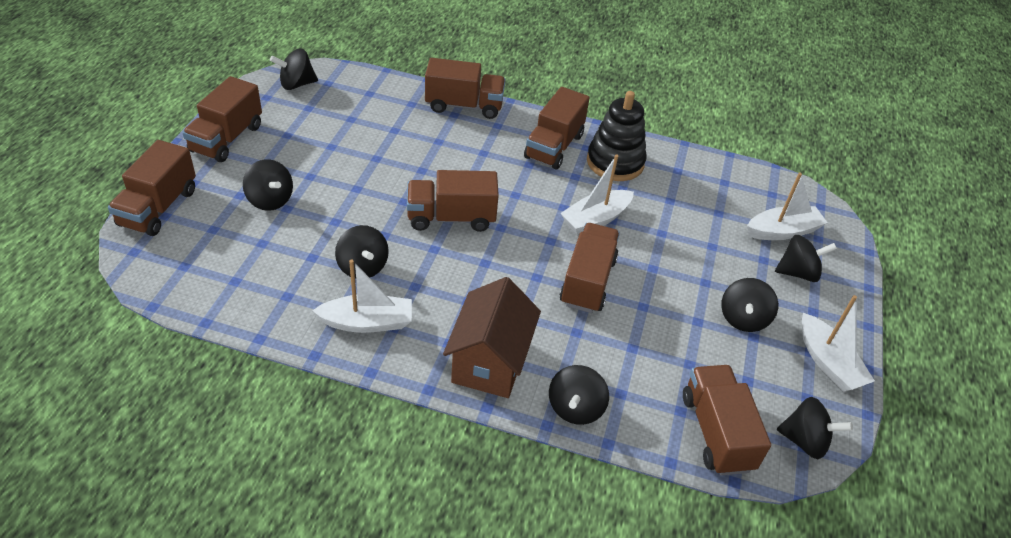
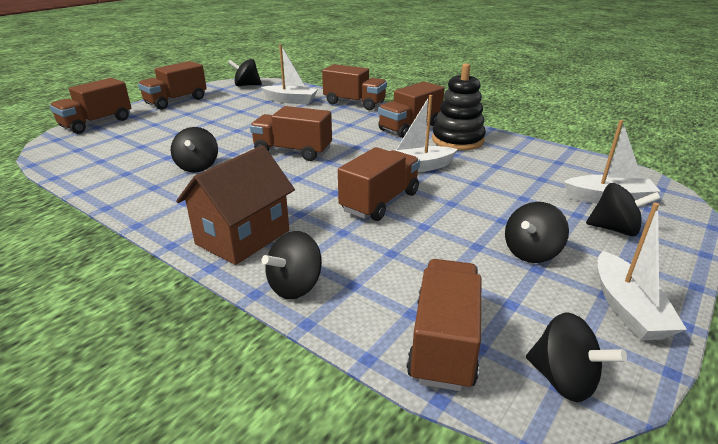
camera: 25 degrees right, 15 degrees down
(270, 200) = (171, 128): black spinning top -> none
(367, 322) = (167, 196): white boat -> white boat (290, 100)

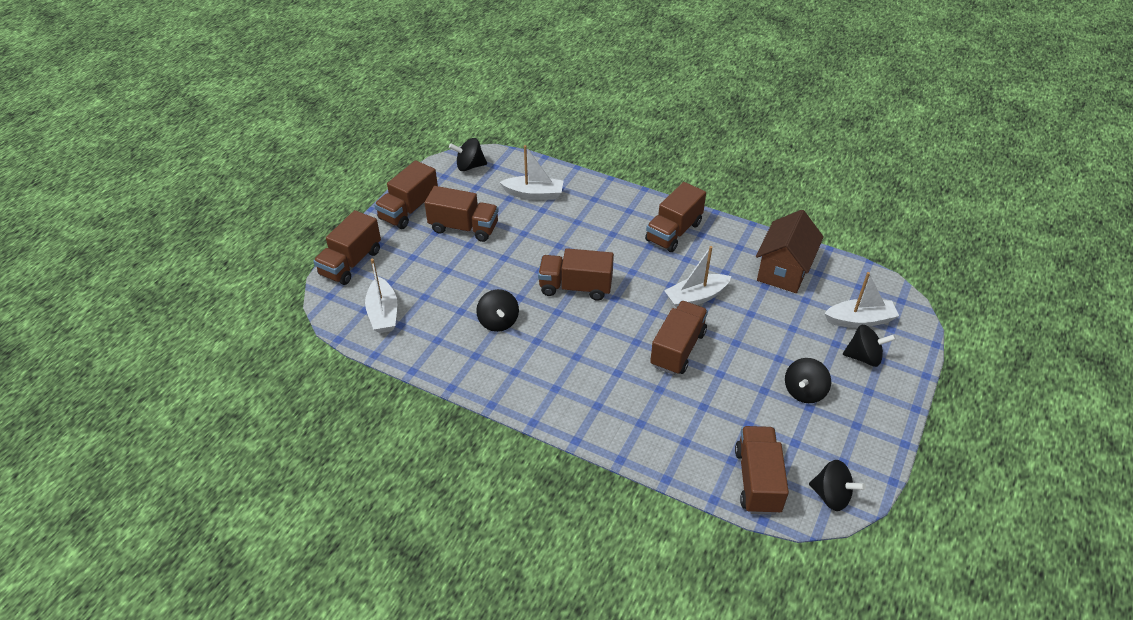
camera: 10 degrees left, 15 degrees up
(243, 237) = (584, 406): brown house -> brown house (783, 271)
(295, 286) = (645, 449): black spinning top -> none
(354, 103) = (604, 191): brown truck -> brown truck (464, 227)
(457, 140) = (724, 249): black stacking toy -> none
(627, 308) = (869, 435): white boat -> white boat (383, 313)

